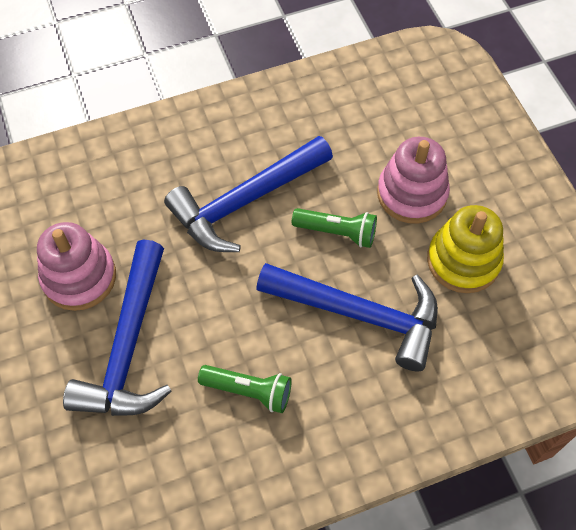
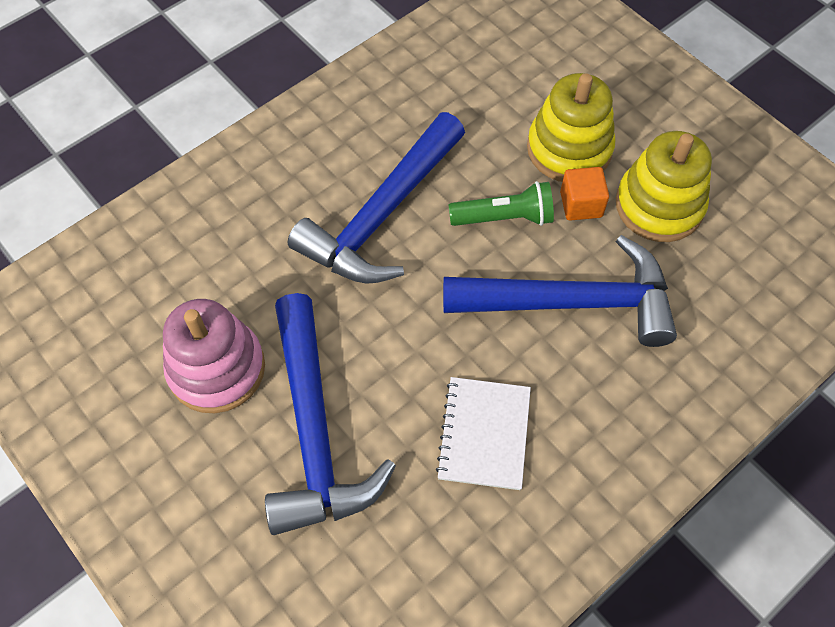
camera: 20 degrees left, 0 degrees up
(249, 391) = (484, 434): green flashlight -> white notebook
(401, 240) = (581, 204): none -> orange cube
(412, 194) = (569, 149): pink stacking toy -> yellow stacking toy

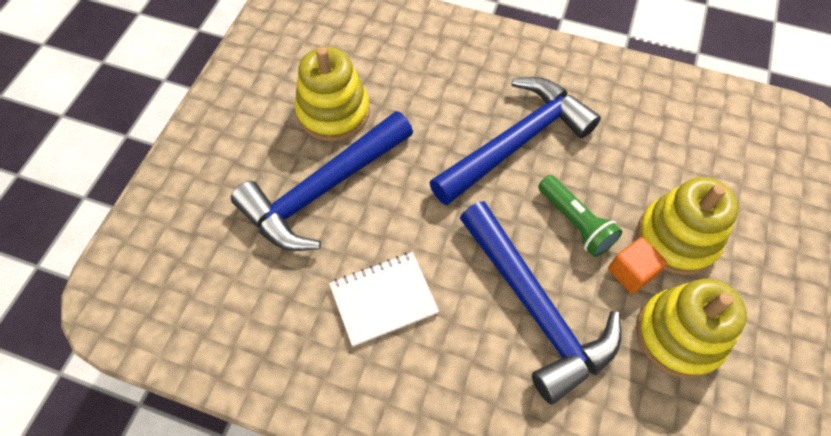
camera: 60 degrees right, 0 degrees up
(217, 369) = (333, 112): pink stacking toy -> yellow stacking toy
(382, 215) = (516, 142): blue hammer -> blue hammer turned 135 degrees clockwise

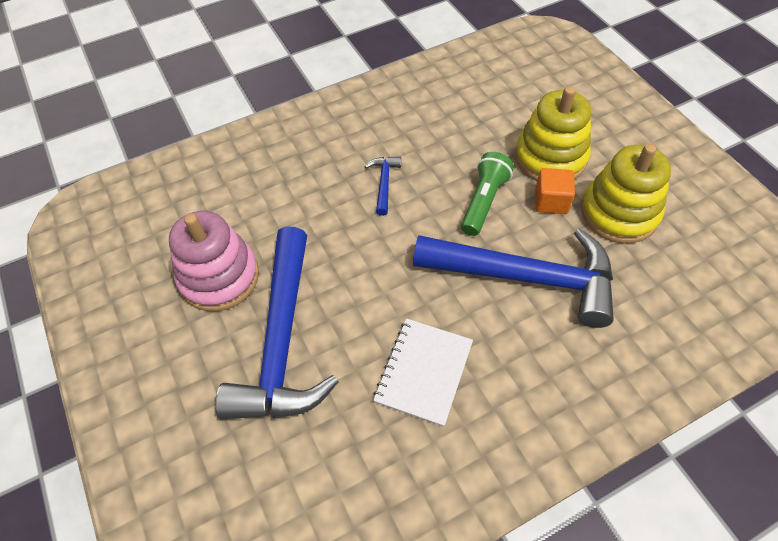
camera: 45 degrees left, 5 degrees down
(333, 112) = (219, 277): yellow stacking toy -> pink stacking toy
(516, 142) = (384, 183): blue hammer -> blue hammer, size x0.40
(575, 223) = (484, 201): green flashlight -> green flashlight turned 75 degrees counterclockwise

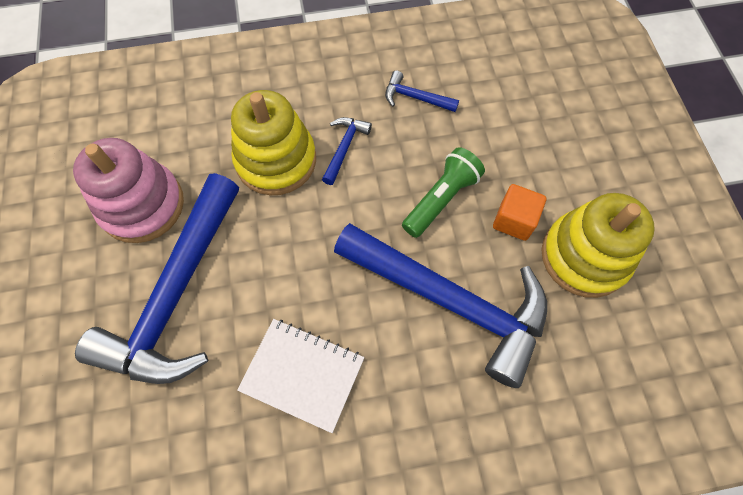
camera: 15 degrees right, 10 degrees up
(423, 372) = (302, 374): white notebook -> white notebook turned 75 degrees clockwise
(429, 129) = (415, 98): none -> blue hammer
(550, 157) = (534, 168): yellow stacking toy -> yellow stacking toy (276, 160)

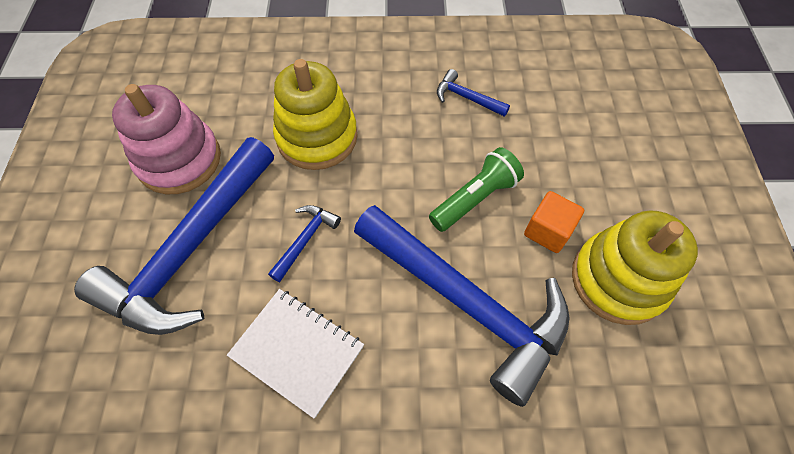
camera: 10 degrees right, 5 degrees down
(344, 148) = (386, 135): blue hammer -> blue hammer (305, 240)

